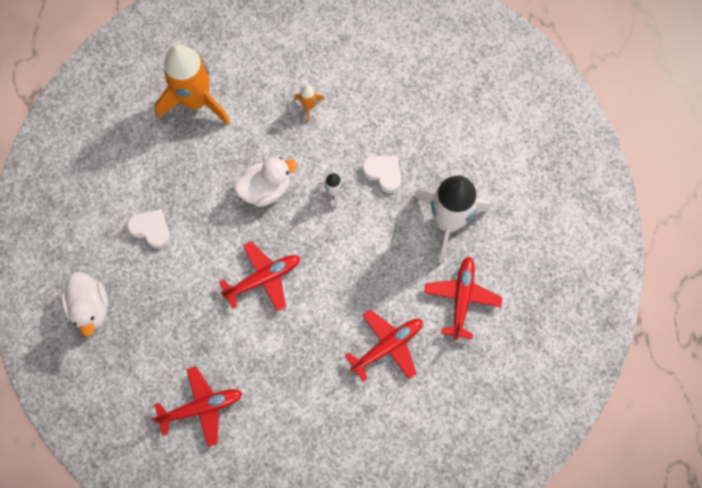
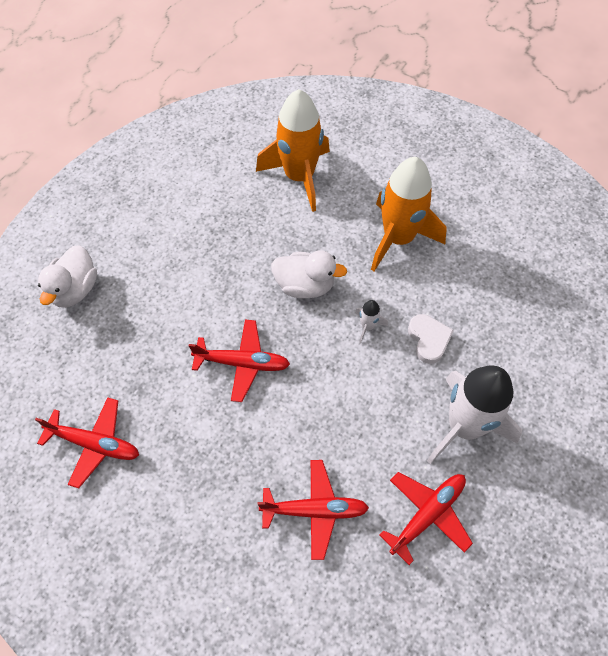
camera: 35 degrees right, 10 degrees down
(151, 229) = (178, 257): white heart -> none
(308, 106) = (398, 238): orange rocket -> orange rocket, size x2.46

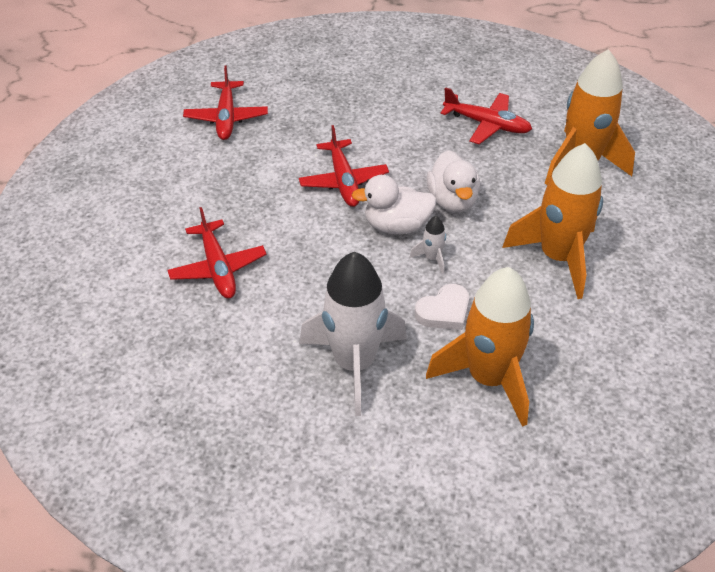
camera: 70 degrees right, 15 degrees down
(75, 289) = (361, 63): white duck -> white duck (396, 226)
(427, 515) = (243, 353): red plane -> red plane (486, 124)
(504, 335) = (488, 378): none -> orange rocket

